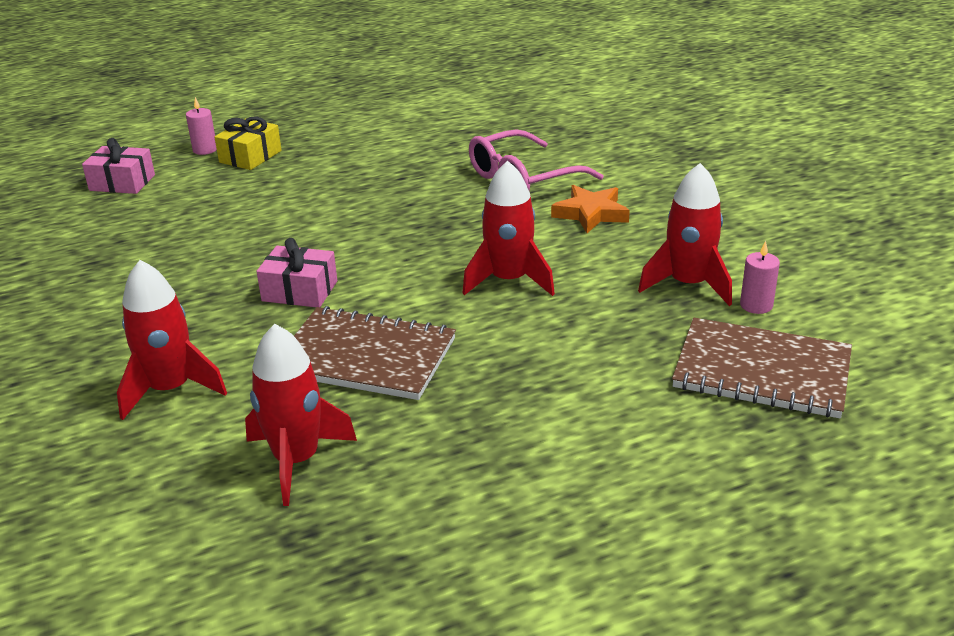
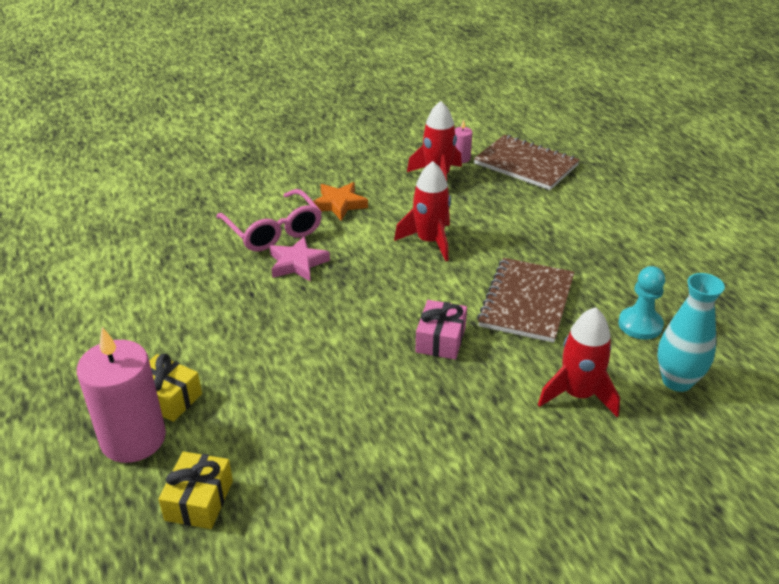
camera: 90 degrees left, 5 degrees up
(122, 183) = (199, 500): pink gift -> yellow gift
(165, 482) = (677, 381): none -> turquoise vase
(205, 150) = (133, 439): pink candle -> pink candle, size x2.29
(297, 460) = (640, 325): red rocket -> turquoise pawn
(456, 197) = (297, 263): none -> pink star
(762, 371) = (526, 164): brown notebook -> brown notebook turned 75 degrees counterclockwise

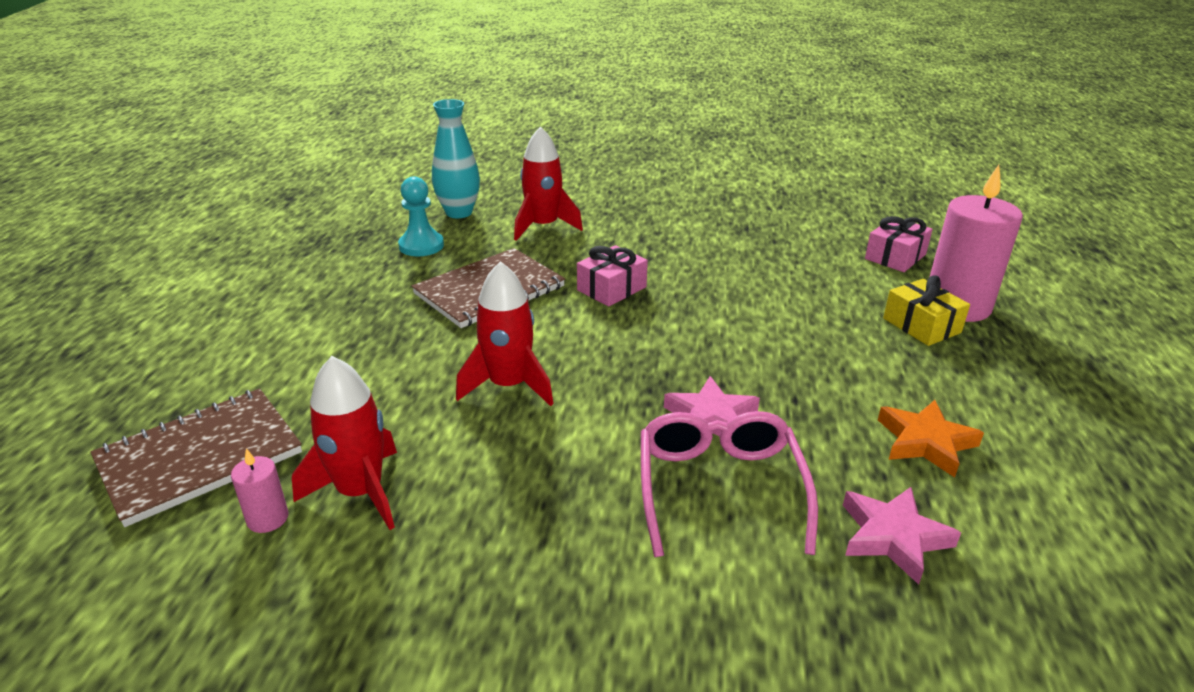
camera: 150 degrees left, 5 degrees down
(179, 238) = (893, 537): none -> pink star
(199, 500) = (895, 257): yellow gift -> pink gift
(339, 204) = (576, 500): orange star -> orange star (925, 442)
(526, 164) = (200, 457): brown notebook -> brown notebook turned 75 degrees clockwise

